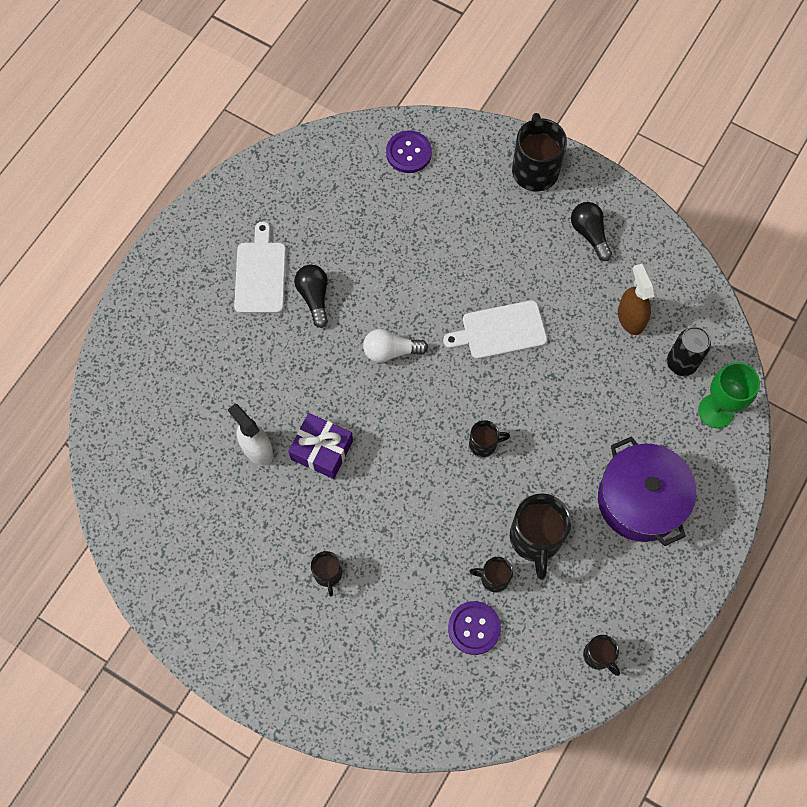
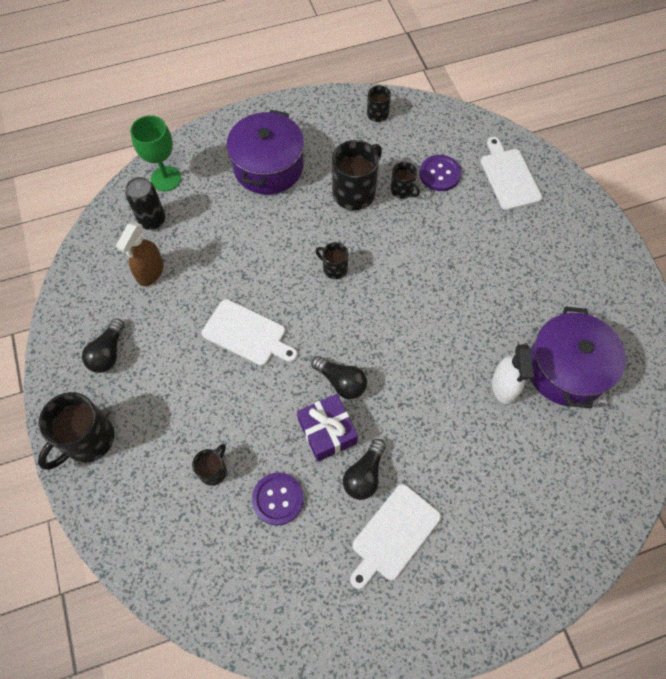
camera: 140 degrees left, 5 degrees down
(214, 506) = (566, 369): none -> purple pot
(322, 450) = (454, 349): purple gift -> purple gift (327, 431)
(328, 574) = (512, 267): black mug -> black mug (213, 471)
(391, 351) = (341, 382): white light bulb -> black light bulb
(404, 683) = (509, 177): none -> white cutting board
(408, 153) = (168, 547): purple button -> purple button (278, 499)

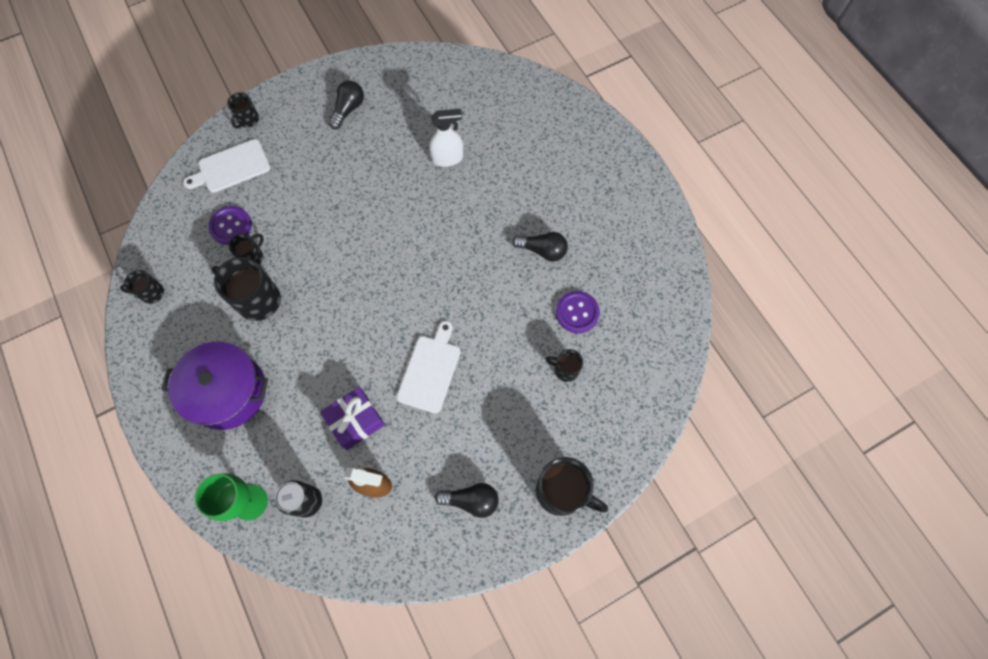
camera: 100 degrees left, 5 degrees up
(327, 431) = (512, 284): purple gift -> purple gift (355, 421)
(334, 268) = (349, 305): black mug -> black mug (248, 120)
(341, 382) = (464, 280): black light bulb -> black light bulb (348, 109)
(393, 534) = (584, 224): white cutting board -> none
(566, 369) = (424, 117): purple pot -> none

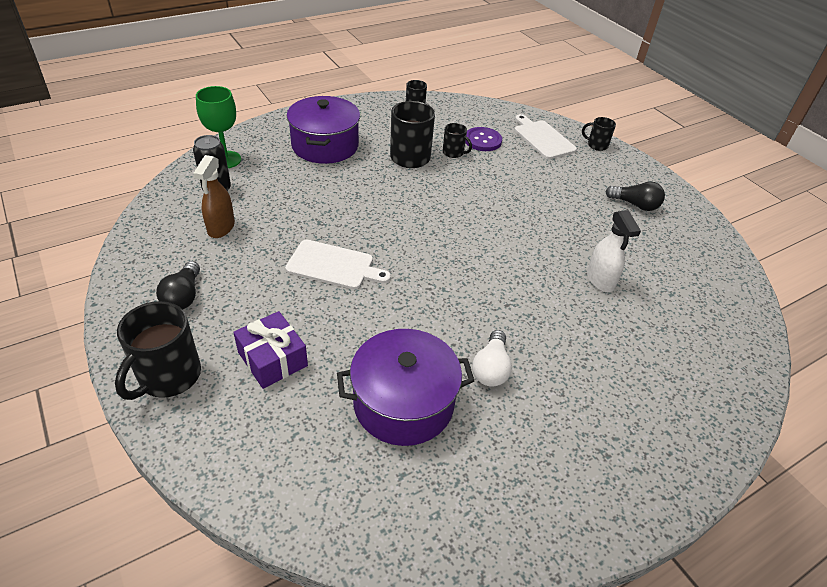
camera: 85 degrees right, 25 degrees down
(355, 421) = (286, 215): purple gift -> purple gift (272, 359)
(542, 250) = (491, 368): black light bulb -> white light bulb
(565, 370) = (323, 386): black mug -> none
(577, 312) = (403, 403): purple button -> purple pot

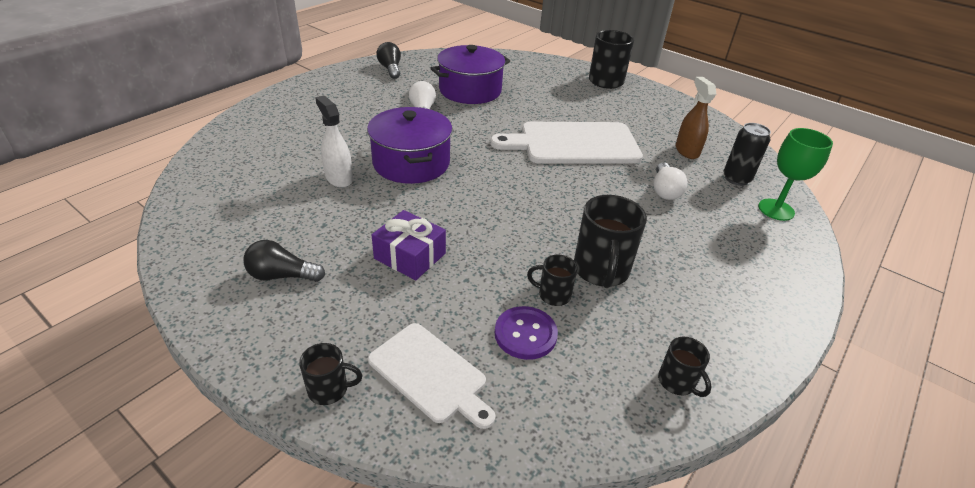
camera: 160 degrees right, 5 degrees down
(183, 296) = (648, 110): black light bulb -> black light bulb (390, 69)
(272, 359) = (560, 94): purple gift -> purple gift (410, 256)
(298, 195) = (664, 190): none -> white light bulb
(325, 146) = (711, 257): purple pot -> purple pot (411, 163)
(333, 266) = (574, 144): white cutting board -> white cutting board, size x1.67

